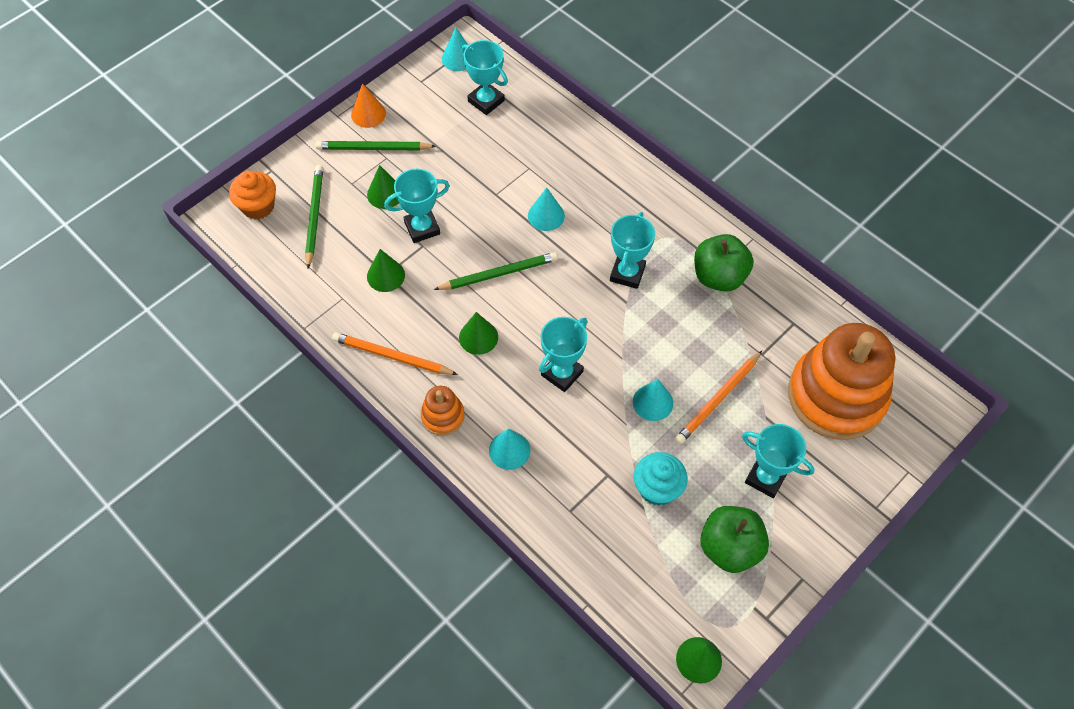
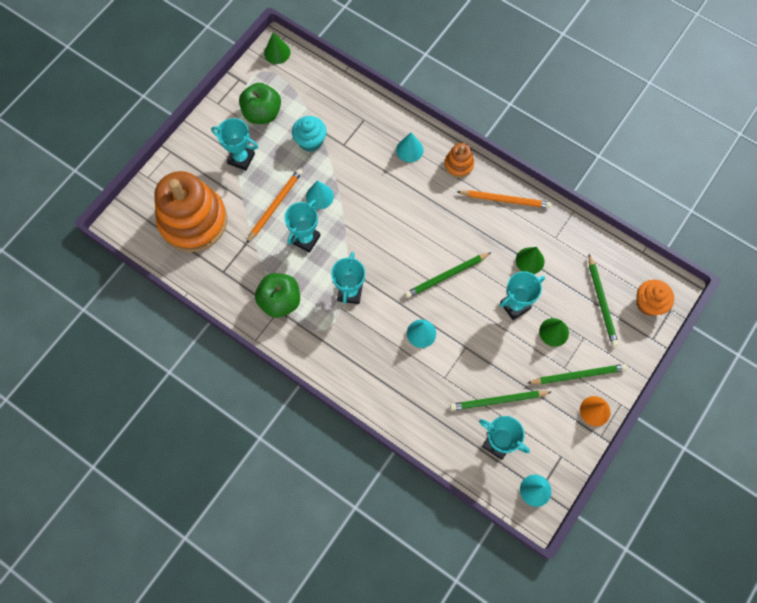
camera: 170 degrees right, 10 degrees up
(473, 137) = (498, 401): none -> green pencil
(478, 337) = (449, 223): green cone -> none
(562, 373) = (385, 207): turquoise trophy -> turquoise trophy (305, 239)

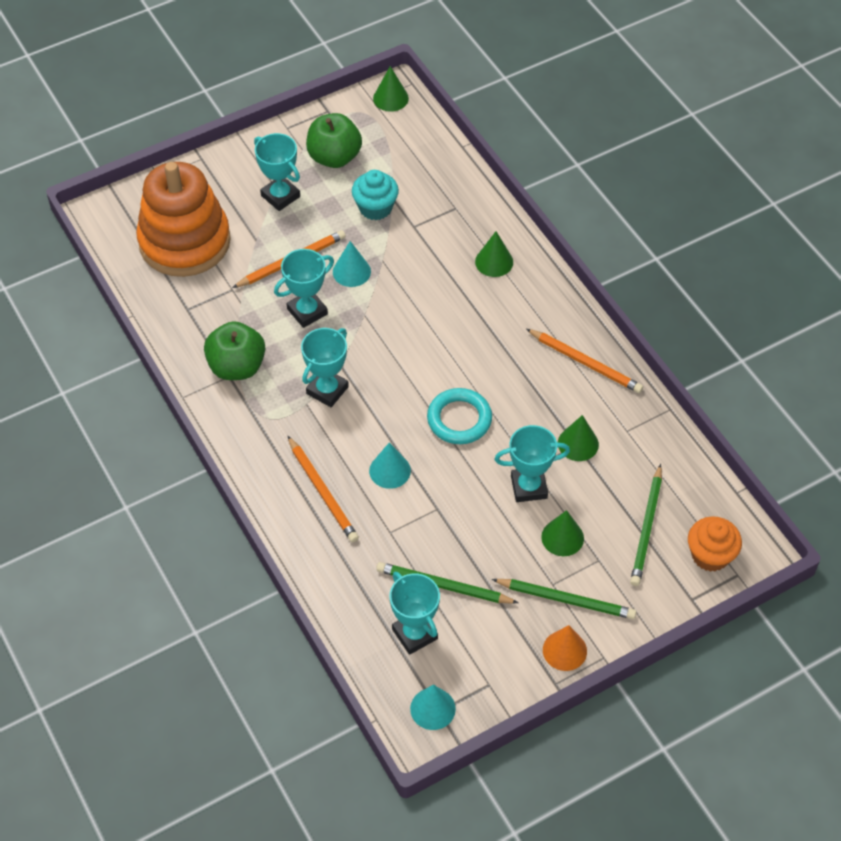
camera: 25 degrees right, 15 degrees down
(386, 368) = (323, 491): none -> orange pencil
(409, 150) = (494, 262): turquoise cone -> green cone
(446, 276) = (459, 419): green pencil -> turquoise ring
(458, 164) = (547, 301): orange stacking toy -> none

